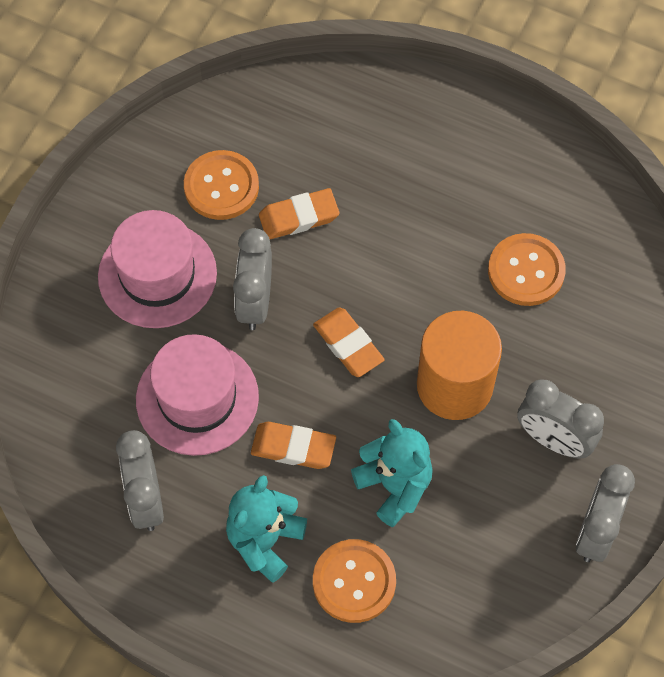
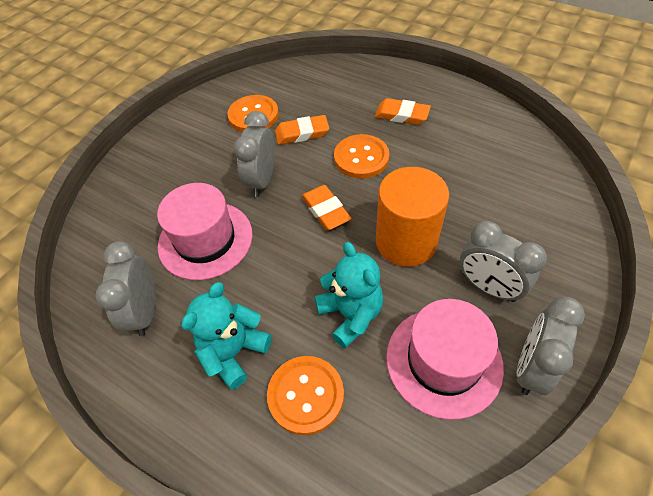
camera: 10 degrees right, 10 degrees down
(157, 275) = (198, 162): pink hat -> pink hat (443, 361)
(293, 448) = (271, 279): orange eraser -> orange eraser (402, 115)
(526, 271) = (463, 170): orange button -> orange button (361, 158)

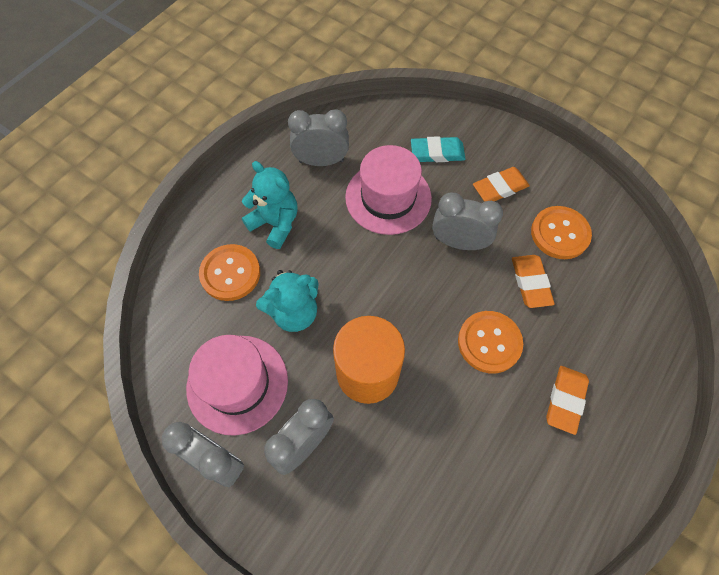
camera: 90 degrees right, 10 degrees up
(151, 201) = (437, 152): none -> turquoise eraser
(325, 210) = (415, 300): orange eraser -> orange eraser (500, 187)

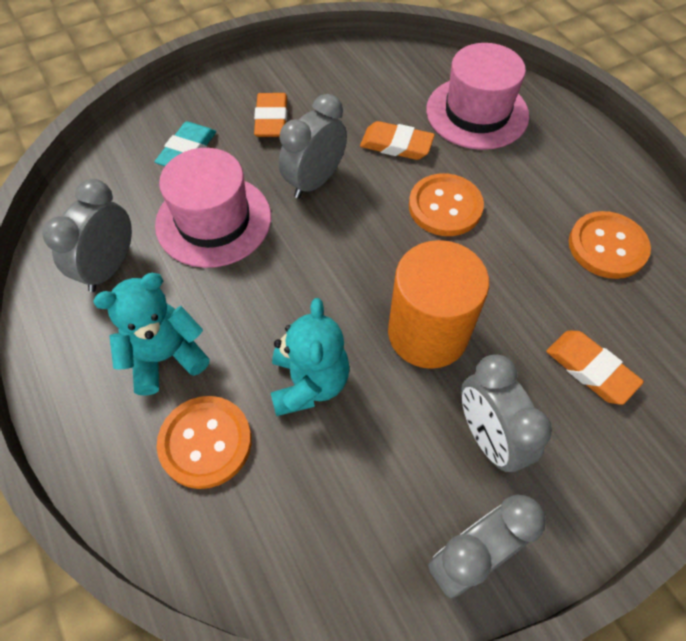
camera: 65 degrees left, 5 degrees down
(237, 384) = (375, 491): pink hat -> pink hat (477, 113)
(560, 233) = (355, 99): orange button -> orange button (607, 246)
(565, 400) = (532, 175): orange eraser -> orange eraser (590, 369)

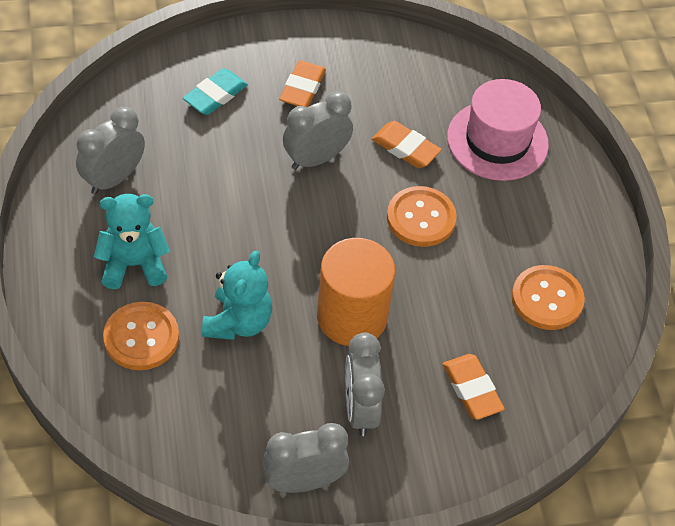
camera: 15 degrees right, 5 degrees down
(213, 220) = (214, 166): pink hat -> none

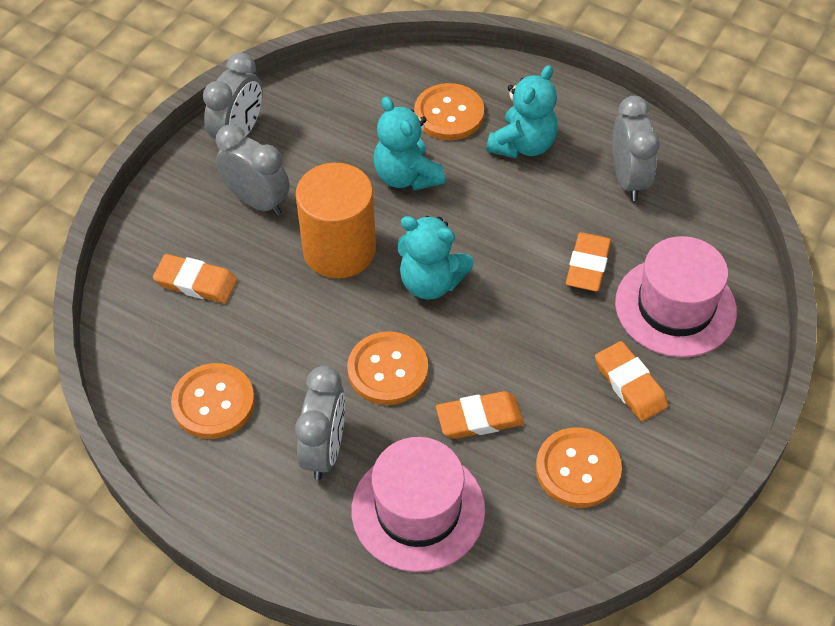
camera: 135 degrees right, 0 degrees up
(215, 95) = (675, 307): turquoise eraser -> pink hat
(223, 159) = (587, 265): none -> orange eraser
(316, 159) = (528, 335): grey clock -> grey clock (325, 450)
(325, 240) = (431, 282): none -> turquoise teddy bear
(390, 82) = (578, 469): none -> orange button

